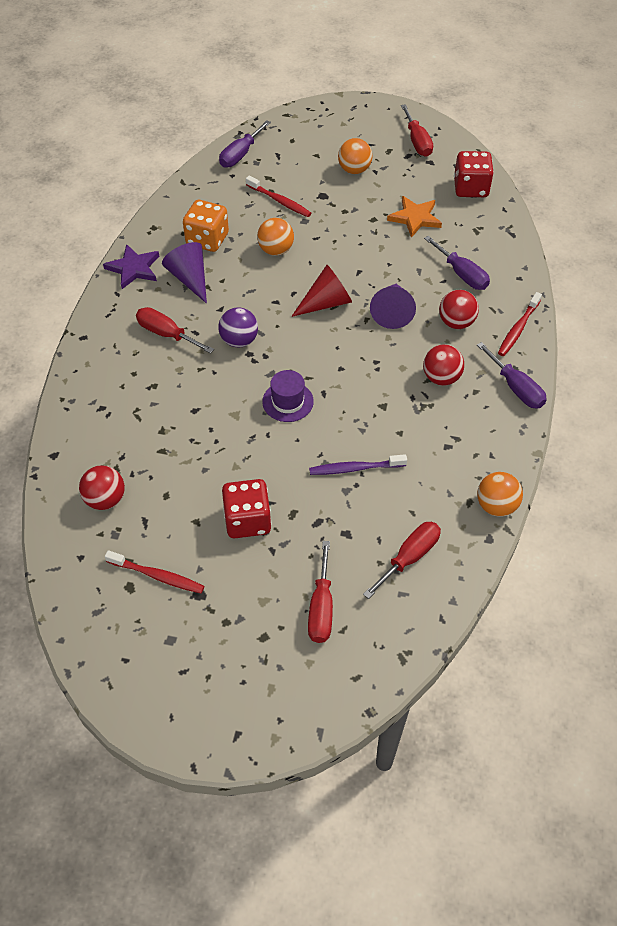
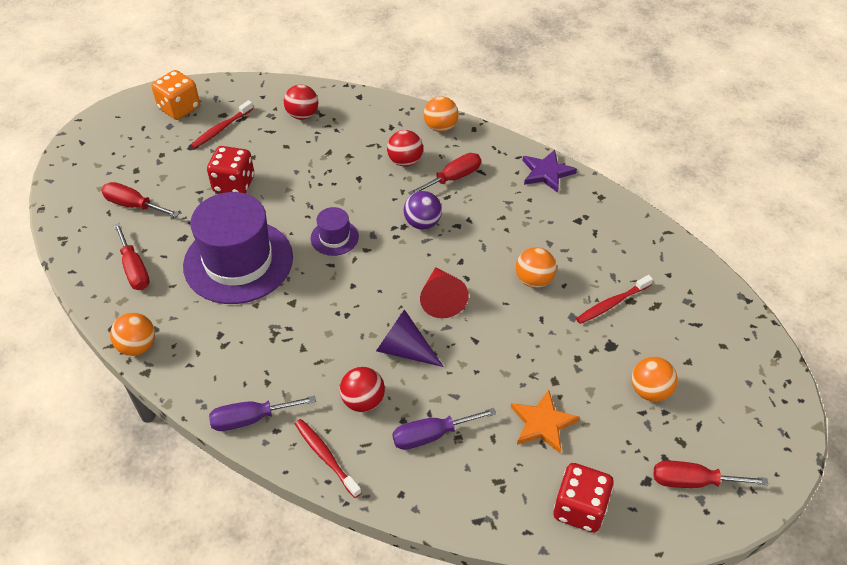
camera: 110 degrees right, 5 degrees down
(89, 364) = (440, 127): none -> orange ball
(190, 278) = (518, 207): purple cone -> none
(207, 239) = (569, 231): orange dice -> orange dice (179, 108)
(240, 155) = (704, 290): purple screwdriver -> none
(355, 468) = (238, 261): purple toothbrush -> purple hat
(441, 378) = (299, 359): red ball -> red ball (405, 161)

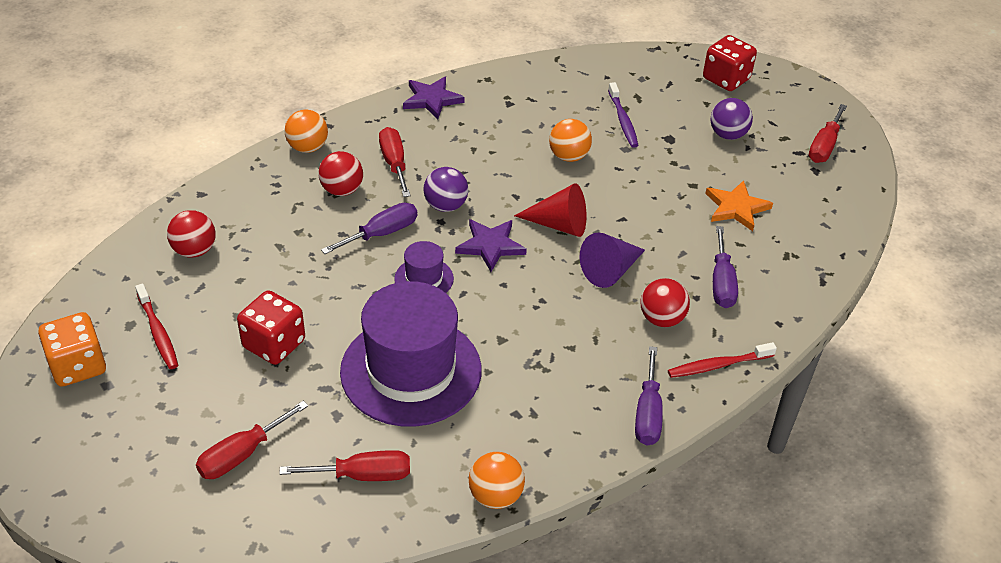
camera: 70 degrees left, 5 degrees down
(370, 198) = (381, 233): none -> purple screwdriver
(391, 264) = (490, 246): none -> purple star
(580, 508) = (829, 216): red dice -> red dice (726, 79)
(612, 304) = (623, 120): red toothbrush -> purple toothbrush
(650, 391) = (727, 135): orange ball -> purple ball

